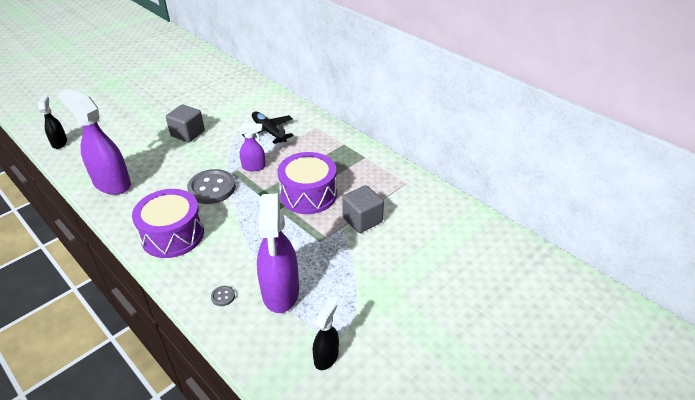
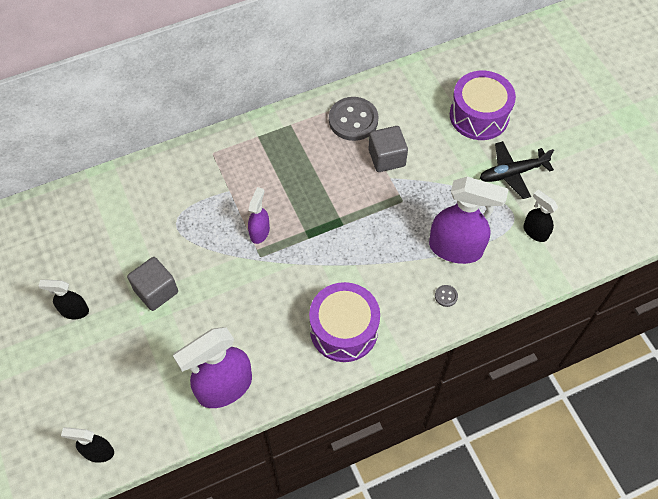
camera: 70 degrees left, 20 degrees up
(165, 107) = (74, 311): none -> black spray bottle
(212, 188) = (280, 281): grey button -> grey button (353, 120)
(269, 132) = (197, 202): black plane -> black plane (512, 173)
(308, 194) = (330, 192): purple drum -> purple drum (479, 116)

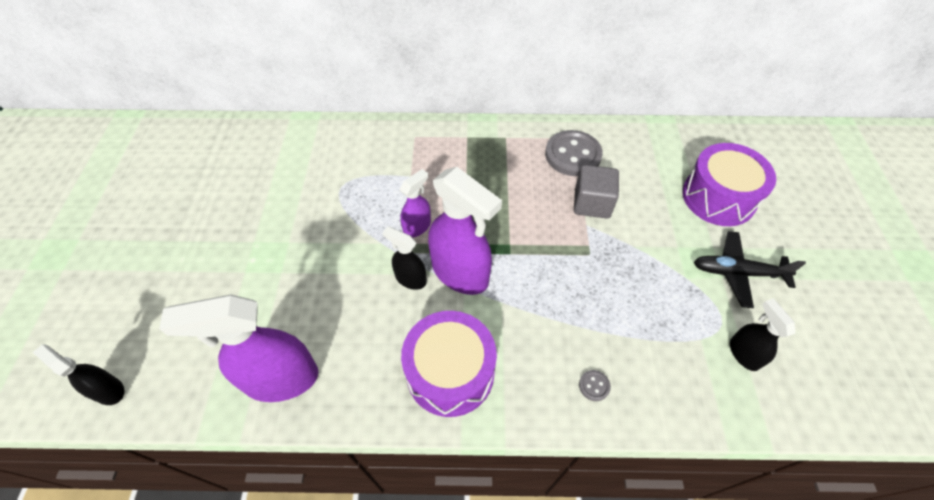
camera: 25 degrees right, 5 degrees down
(74, 311) = (193, 231): black spray bottle -> black spray bottle (410, 278)
(156, 291) = (280, 244): grey cube -> none
(456, 248) = (631, 333): purple spray bottle -> purple spray bottle (460, 273)

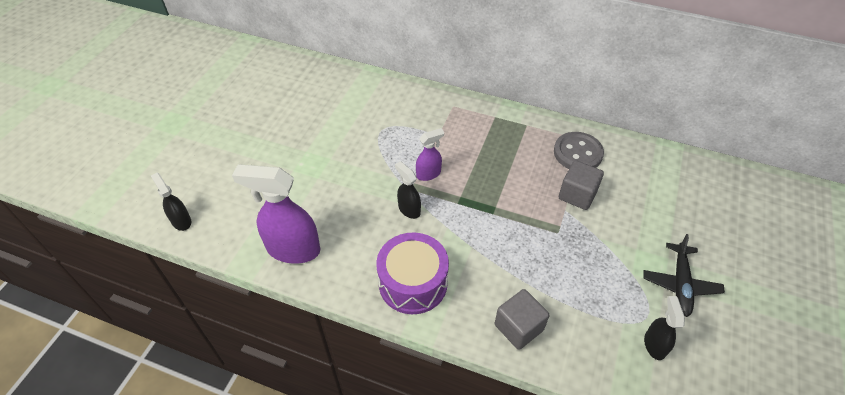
camera: 20 degrees right, 5 degrees down
(460, 273) = (448, 216): purple spray bottle -> none
(594, 386) = (518, 327): grey button -> grey cube
(718, 197) = (692, 220): purple drum -> none
(738, 273) = (680, 284): black plane -> black plane turned 105 degrees counterclockwise

